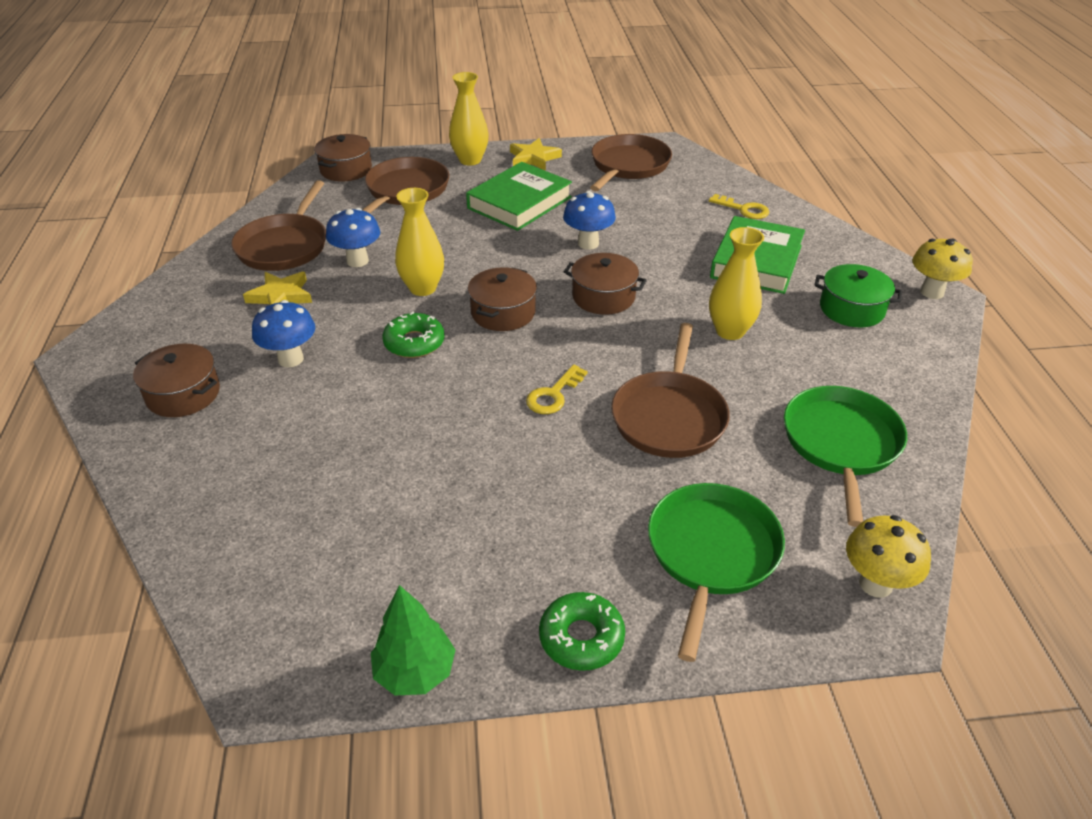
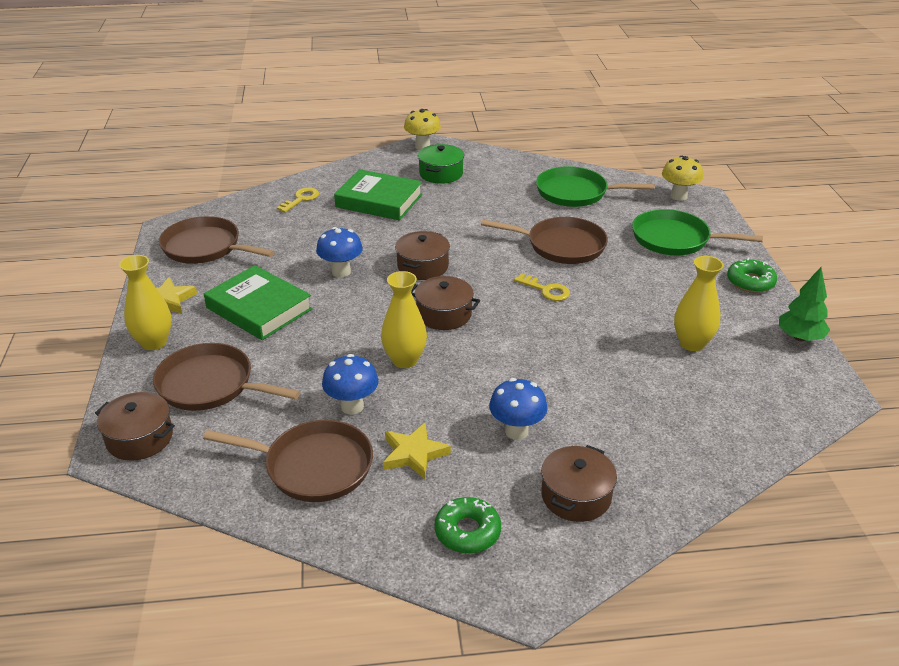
camera: 90 degrees left, 5 degrees down
(414, 343) = (488, 359): green donut -> green donut (467, 531)
(730, 331) = (467, 218): yellow vase -> yellow vase (692, 343)

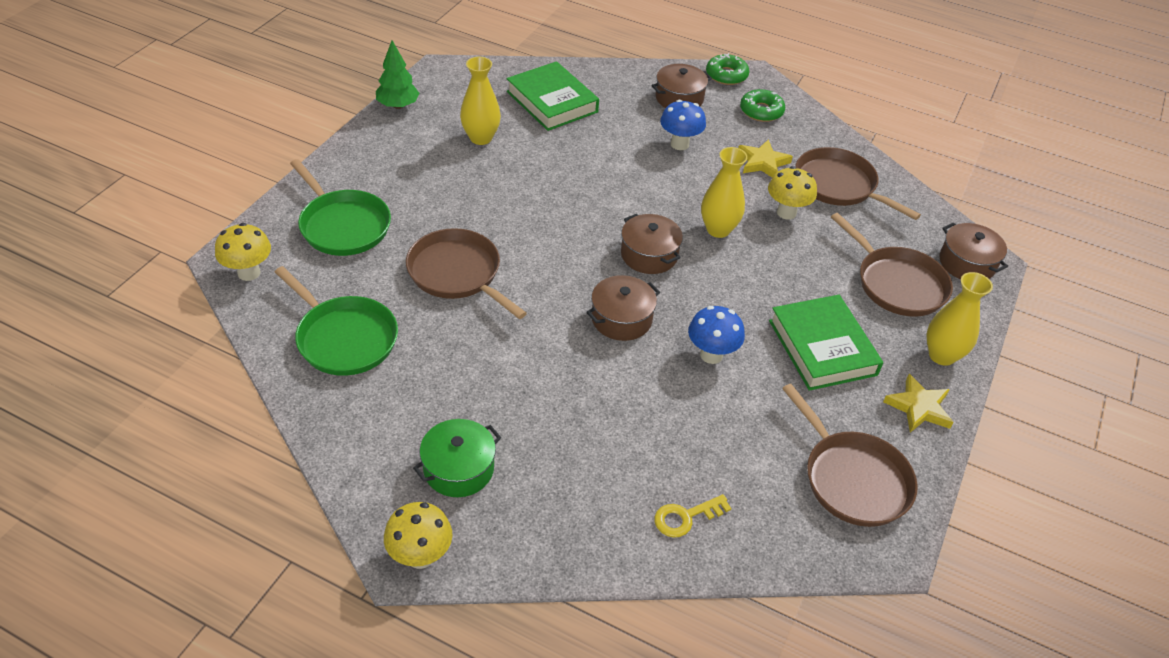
camera: 150 degrees left, 10 degrees up
(352, 406) = (786, 212): blue mushroom -> yellow mushroom
(379, 201) = (585, 455): green book -> green book (552, 102)
(546, 290) = (533, 234): yellow key -> none
(750, 282) = (354, 157): green donut -> green donut (726, 75)

